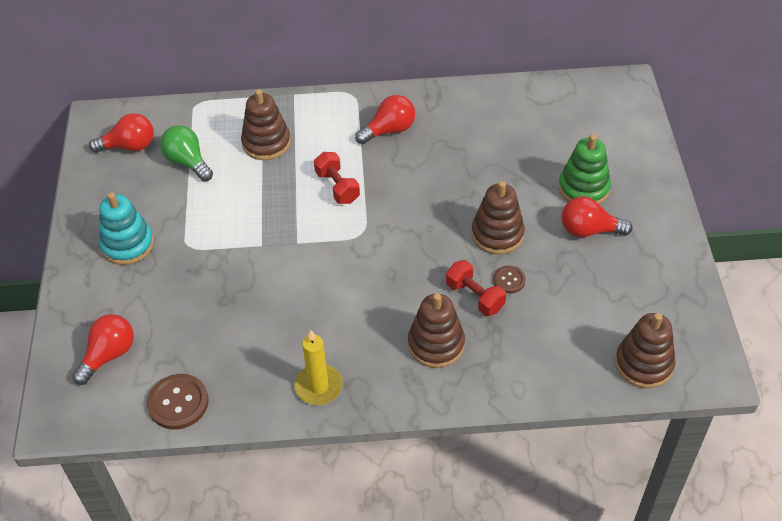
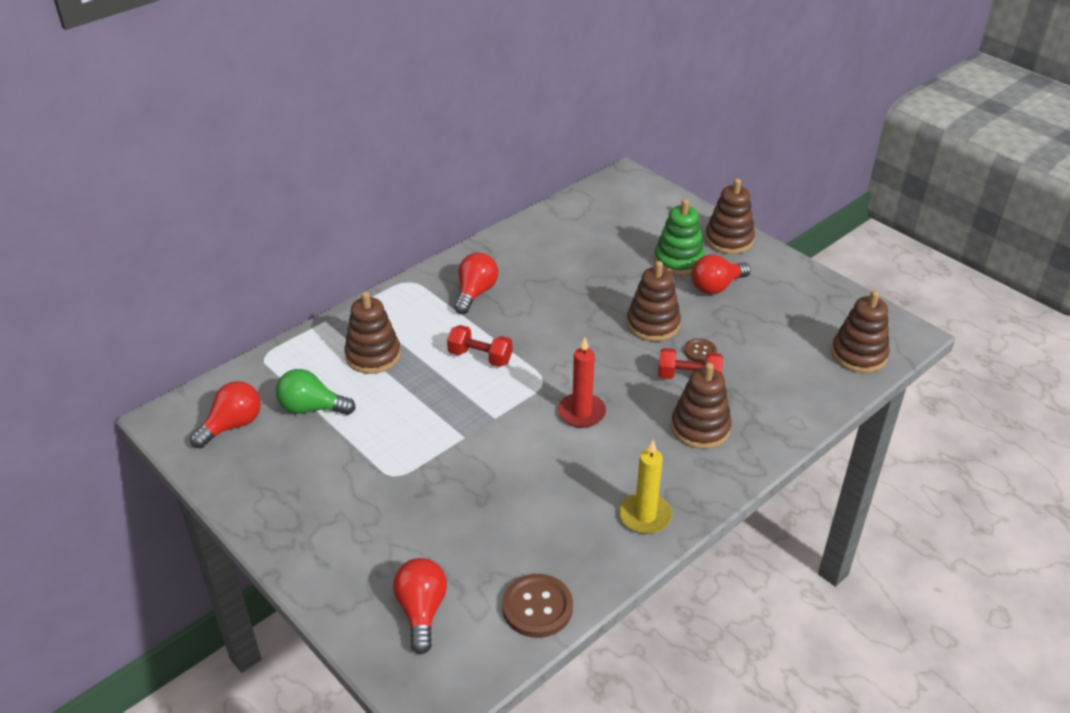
camera: 40 degrees left, 10 degrees down
(128, 245) = (330, 508): turquoise stacking toy -> none
(361, 276) = (581, 413): none -> red candle
(651, 192) = (729, 240): none -> brown stacking toy

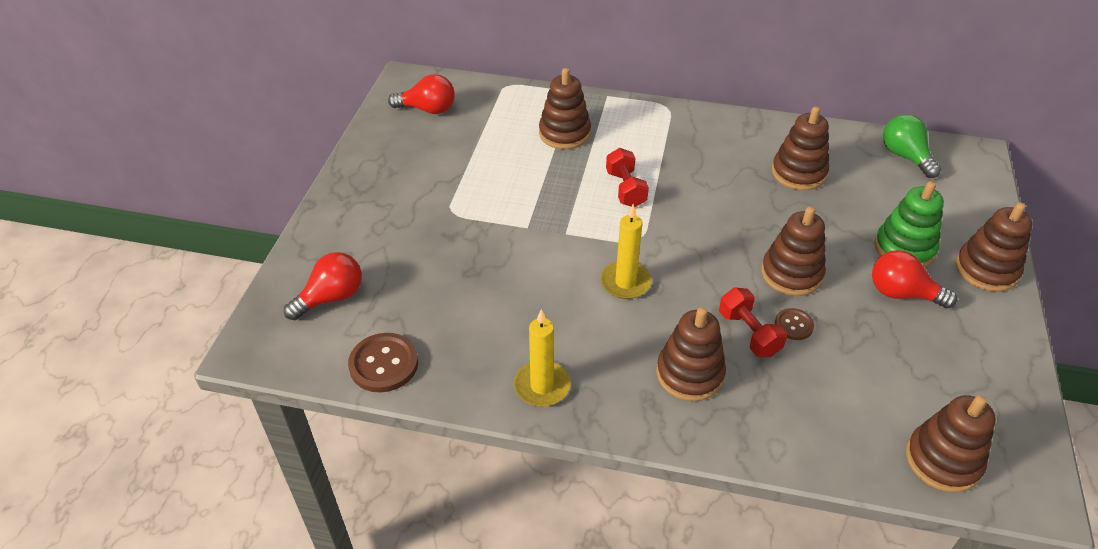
camera: 55 degrees right, 5 degrees up
(311, 408) = (479, 134): green light bulb -> green light bulb (905, 156)
(475, 293) = (697, 147): red light bulb -> none
(559, 261) = (798, 173): none -> brown stacking toy
(581, 413) = (625, 282): red candle -> yellow candle

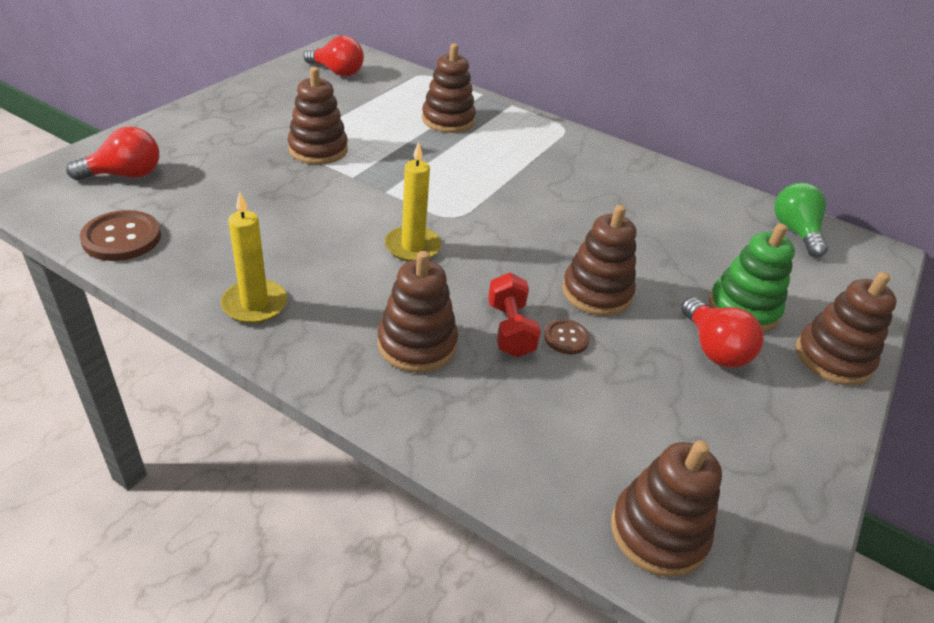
camera: 15 degrees right, 5 degrees down
(625, 189) = (473, 175): red dumbbell -> none
(798, 173) = (665, 212): brown stacking toy -> brown stacking toy (318, 149)
(902, 293) = (713, 349): red light bulb -> red light bulb turned 150 degrees counterclockwise

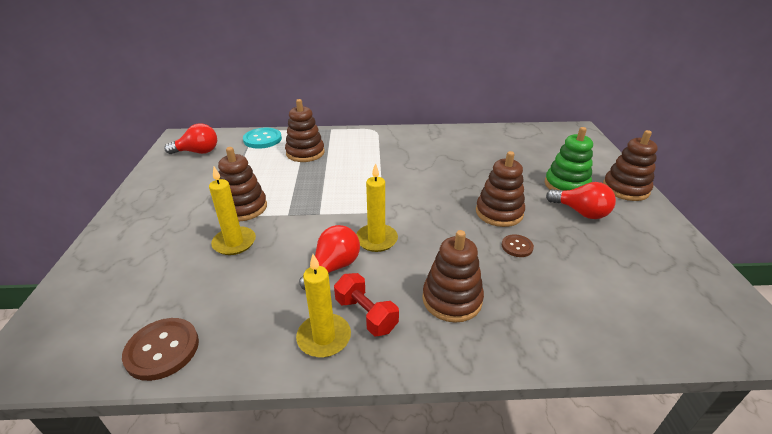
camera: 30 degrees left, 5 degrees down
(125, 175) = (109, 298): red light bulb -> red light bulb (333, 267)
(273, 179) = (234, 243): none -> yellow candle
(418, 85) = (262, 139): none -> turquoise button
(510, 329) = (486, 259): red dumbbell -> red dumbbell (366, 314)
(658, 532) = (682, 326): brown stacking toy -> none
(795, 232) = (538, 136): green light bulb -> none

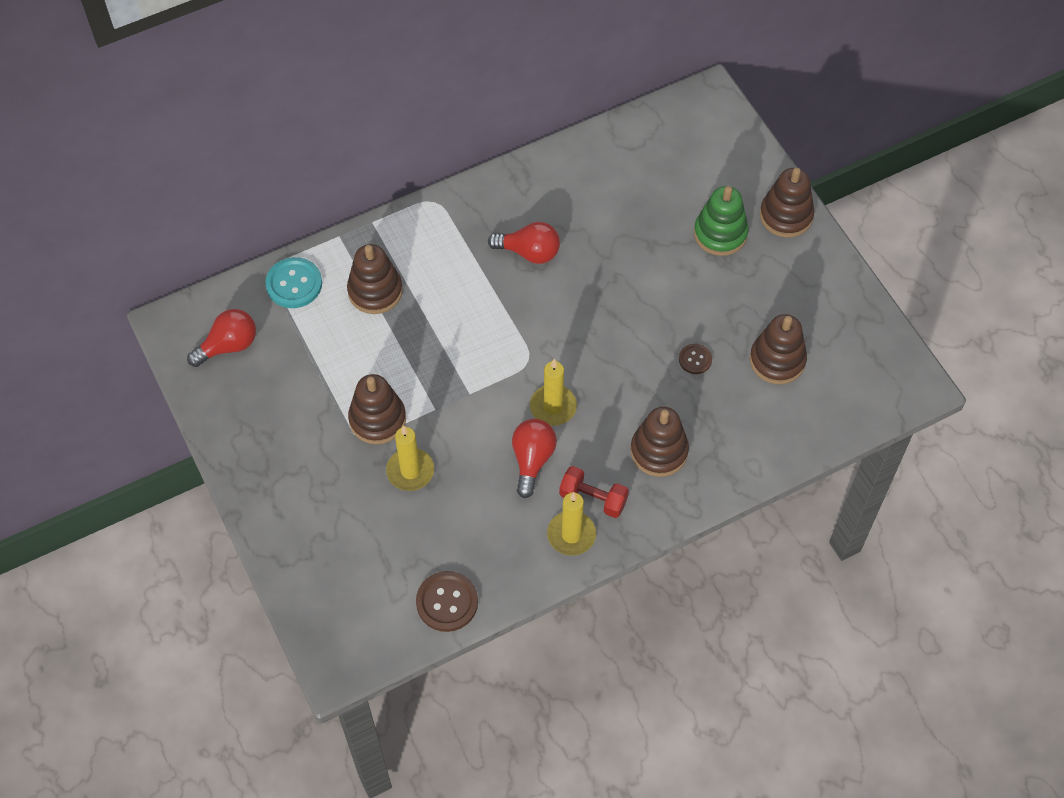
camera: 25 degrees left, 25 degrees up
(499, 213) = (661, 314): brown stacking toy -> brown stacking toy (777, 360)
(581, 212) = (745, 279): red light bulb -> red light bulb (529, 252)

